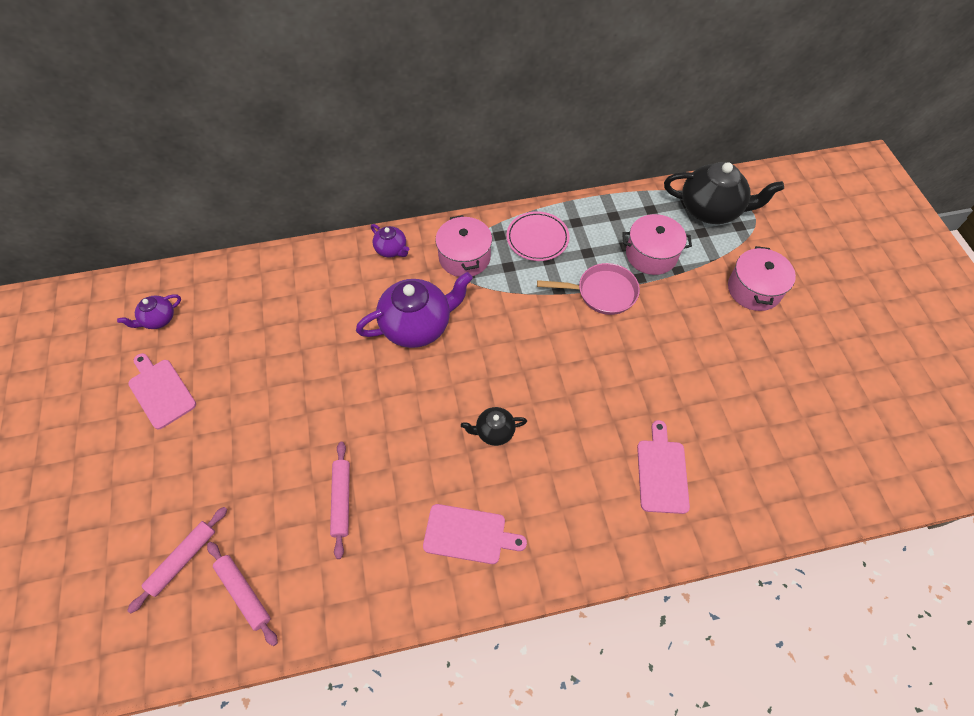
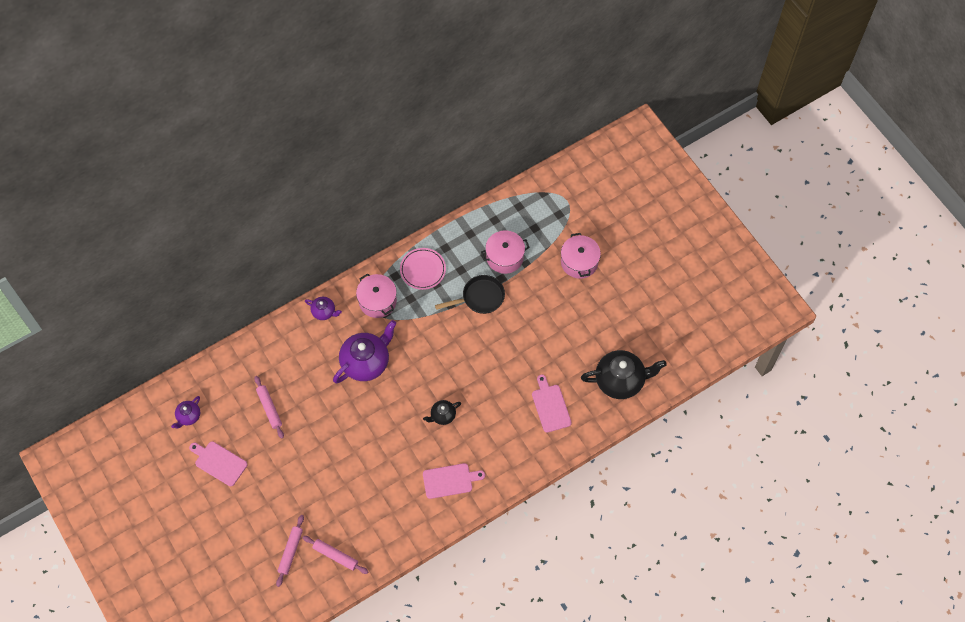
camera: 20 degrees left, 5 degrees up
(341, 500) = (367, 487): pink rolling pin -> pink rolling pin (269, 408)
(602, 292) = (480, 297): pink pan -> black pan
(711, 210) = (536, 207): black teapot -> black teapot (620, 380)

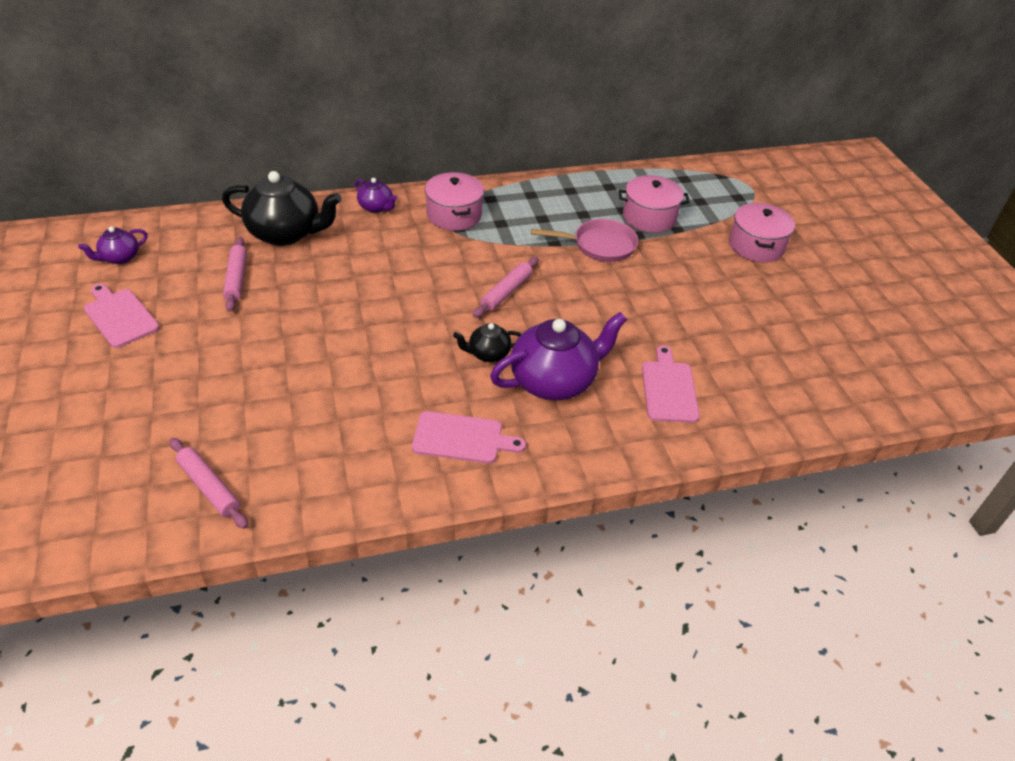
camera: 15 degrees right, 20 degrees down
(290, 551) = (139, 458): pink rolling pin -> pink rolling pin (506, 292)
(366, 362) = (404, 267): purple teapot -> purple teapot (554, 381)
(423, 270) = (530, 202): pink plate -> none
(480, 297) = (599, 245): black pan -> pink pan
(620, 380) = (796, 388): black teapot -> black teapot (286, 233)

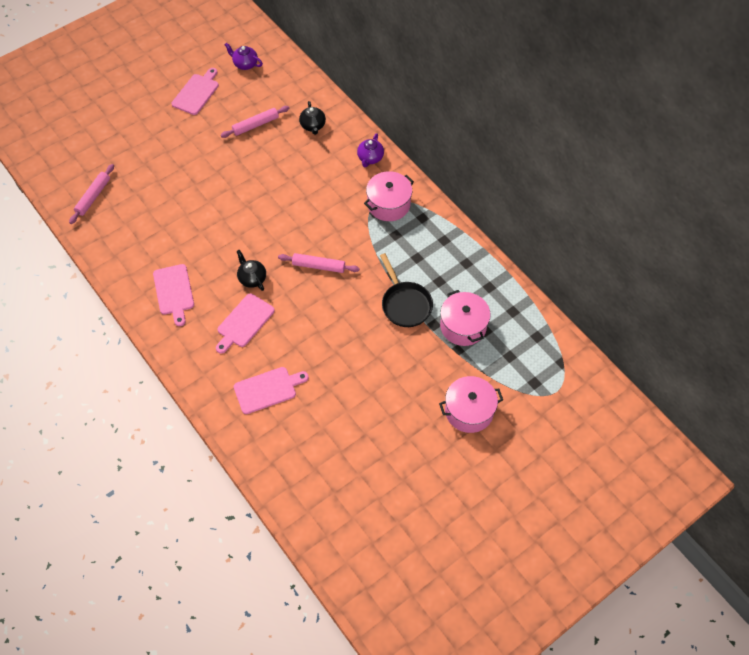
camera: 70 degrees right, 15 degrees up
(286, 233) = (313, 126): black teapot -> black teapot, size x0.50
(554, 381) = (244, 322): purple teapot -> pink cutting board
(599, 245) = (405, 304): pink pan -> black pan

